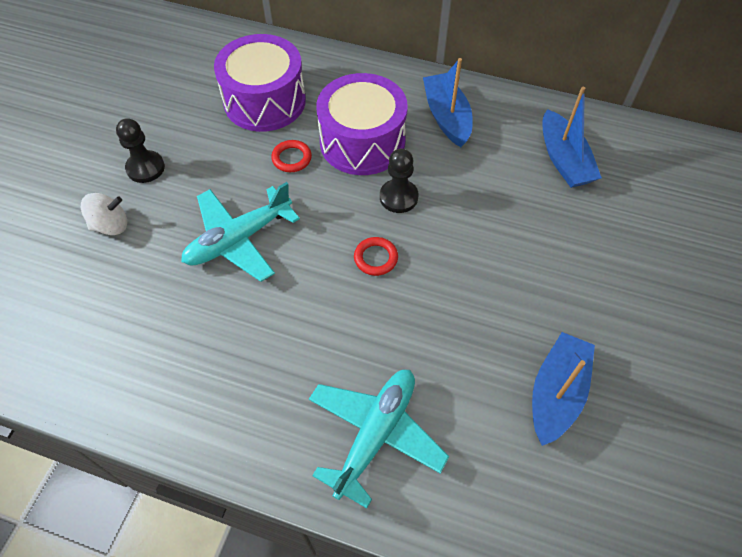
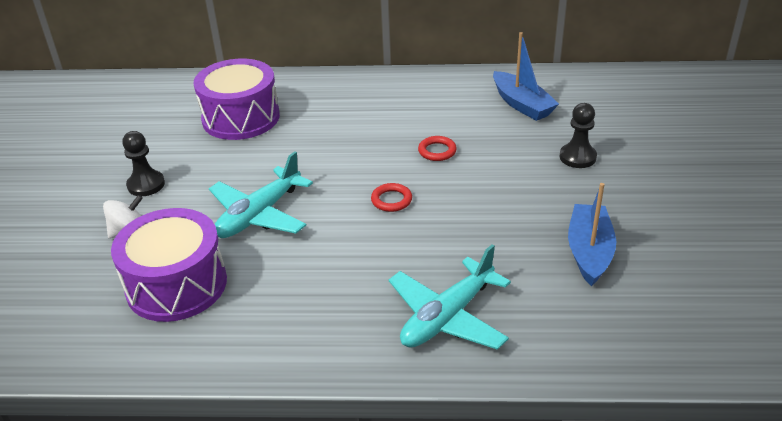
camera: 15 degrees left, 20 degrees down
(291, 158) = (284, 150): red ring -> red ring (437, 151)
(362, 142) = (343, 127): purple drum -> purple drum (176, 285)
(375, 434) = (447, 317): turquoise plane -> turquoise plane turned 150 degrees counterclockwise
(398, 197) = (393, 156): black pawn -> black pawn (577, 157)
(447, 117) = (410, 97): blue boat -> none

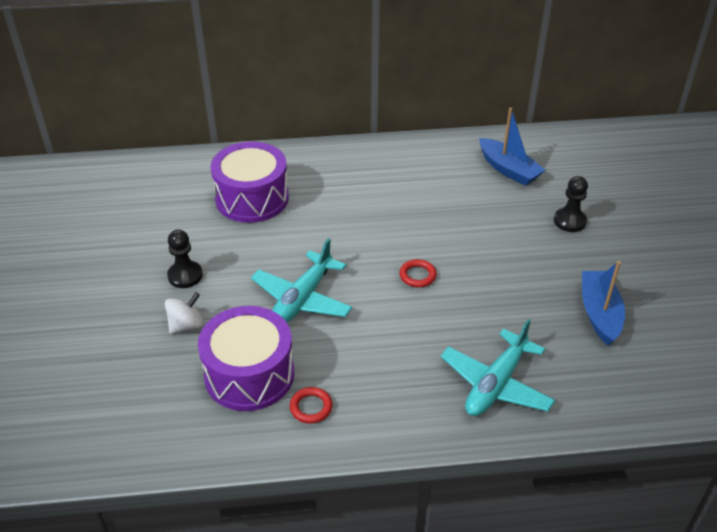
camera: 10 degrees left, 5 degrees up
(437, 151) = (445, 223): red ring -> red ring (311, 407)

